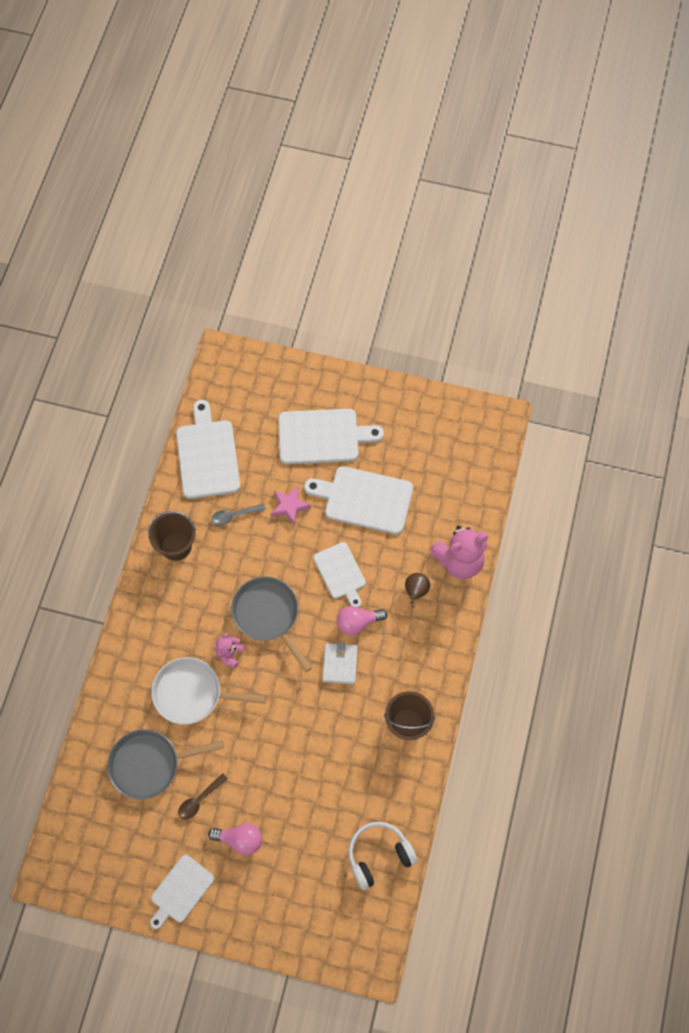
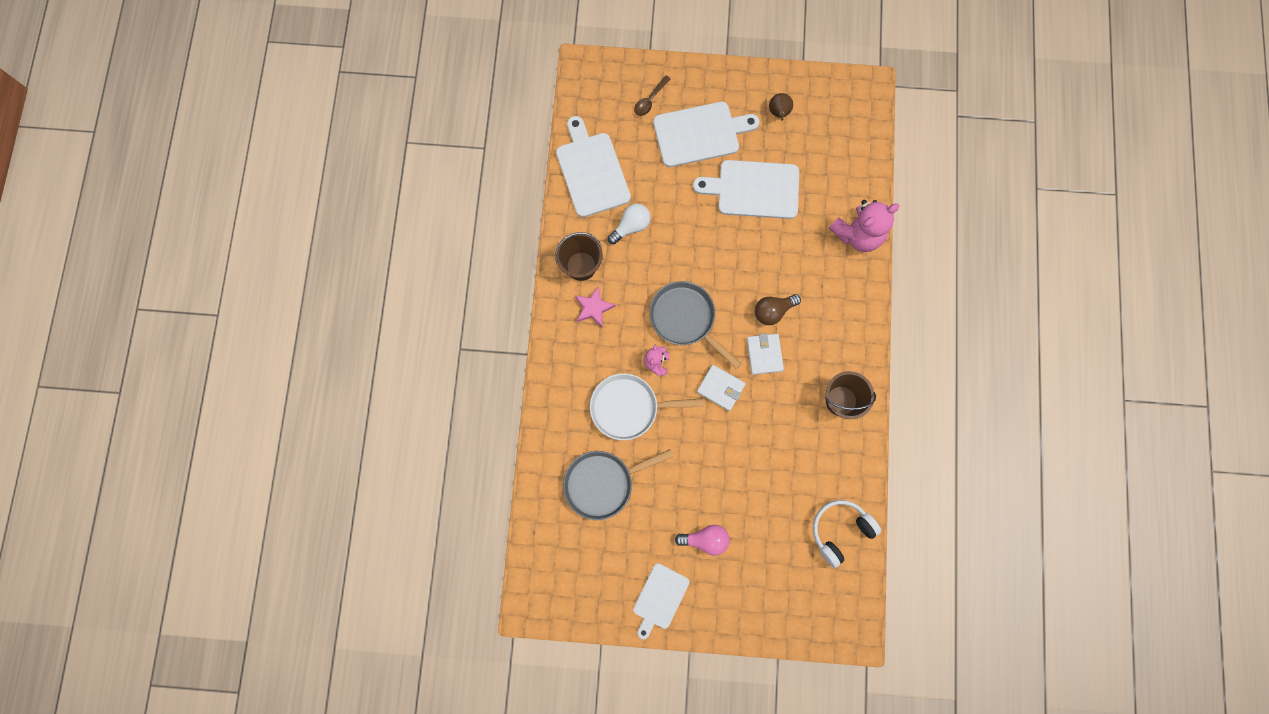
camera: 10 degrees left, 10 degrees up
(199, 800) = (658, 509): brown spoon -> brown spoon (650, 100)
(234, 515) = (631, 226): grey spoon -> white light bulb
(288, 690) = (720, 388): none -> white wallet
(289, 506) = (683, 208): pink star -> pink star (593, 308)
(340, 573) = (746, 265): white cutting board -> none
(358, 623) = (773, 311): pink light bulb -> brown light bulb
(416, 591) = (822, 271): brown pear -> brown pear (779, 113)

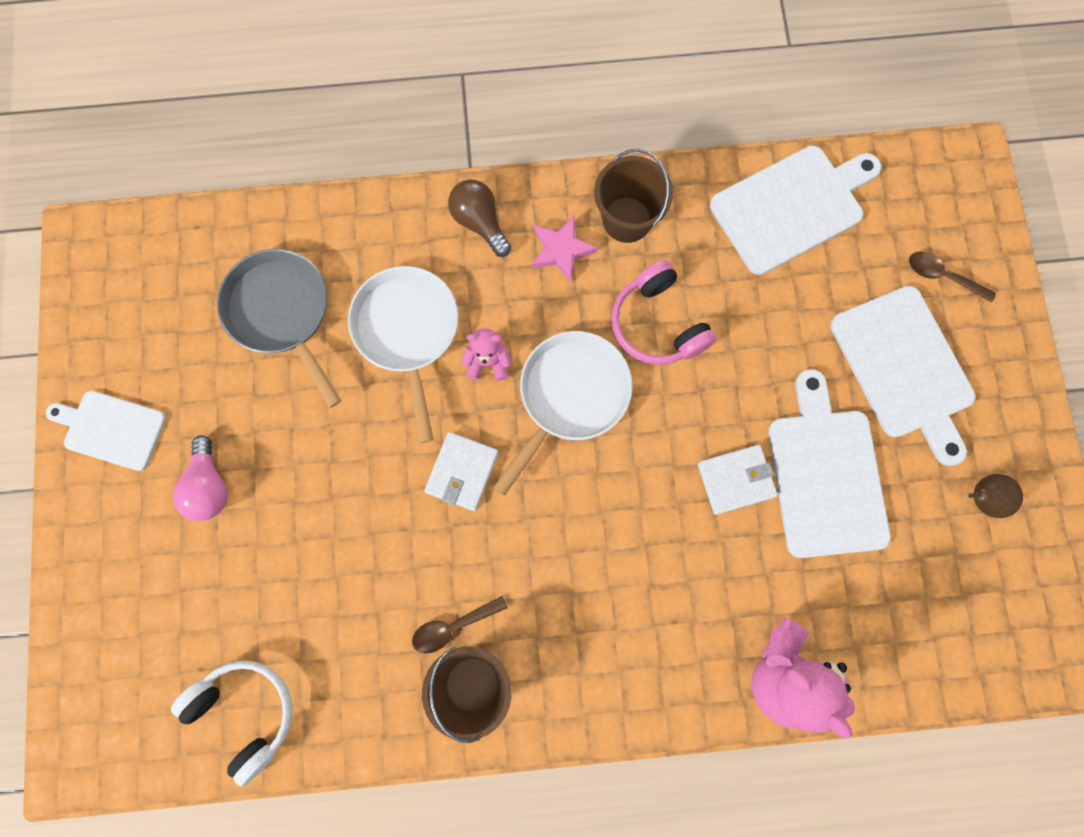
camera: 80 degrees right, 0 degrees up
(631, 226) = (710, 284): white light bulb -> none
(650, 261) = (657, 324): none -> pink headphones
(685, 319) = (570, 396): grey pan -> white pan
(764, 354) = (532, 537): white wallet -> white wallet (736, 480)
(773, 311) = (611, 541): brown light bulb -> brown light bulb (480, 222)
(808, 406) = (453, 626): none -> brown spoon

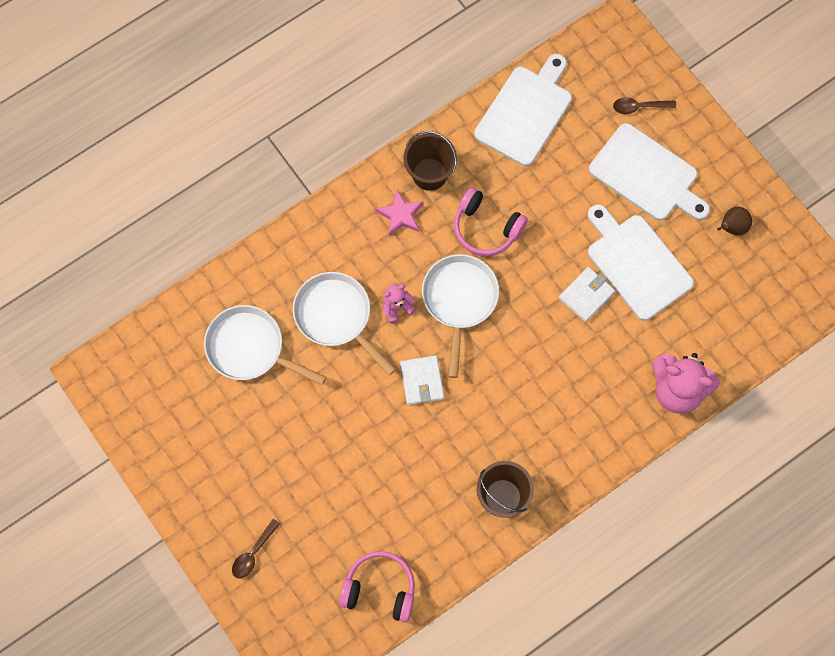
camera: 30 degrees left, 5 degrees down
(111, 429) = (188, 477): white cutting board -> none
(209, 486) = (273, 475): pink light bulb -> none
(245, 712) = (380, 589): white headphones -> pink headphones
(282, 313) = (250, 348): grey pan -> white pan
(453, 626) = (471, 471): brown spoon -> brown spoon (253, 553)
(480, 222) = (339, 225): brown light bulb -> none

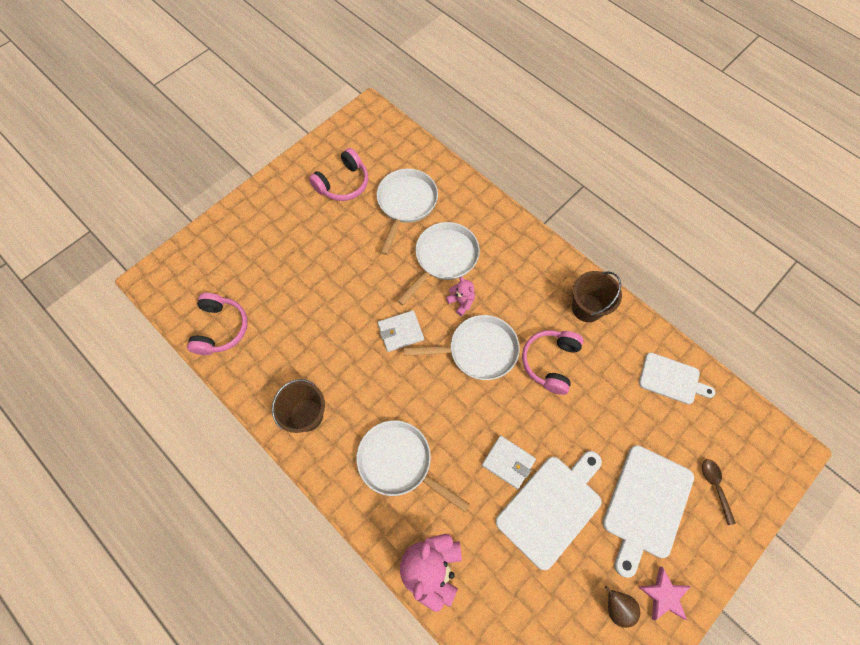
camera: 80 degrees right, 5 degrees down
(202, 422) = (343, 183): none -> pink headphones
(253, 553) = (244, 234): brown spoon -> none
(400, 215) = (543, 291): pink star -> pink star (663, 595)
(525, 112) = (672, 379): white cutting board -> white cutting board, size x0.63
(569, 405) = (399, 462): none -> white pan

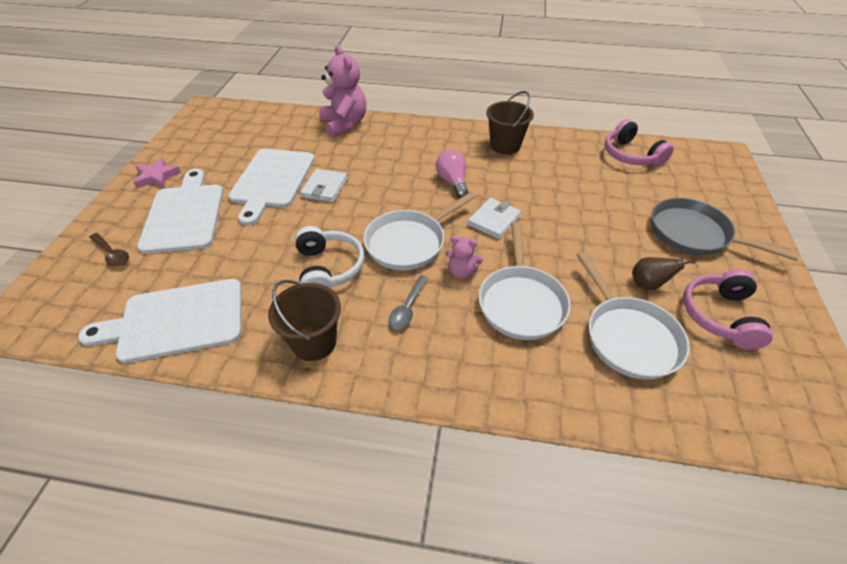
camera: 145 degrees right, 20 degrees down
(282, 234) = (694, 234): none -> grey pan
(395, 396) = (452, 182): none -> pink light bulb
(399, 462) = (412, 153): white pan -> none
(508, 462) = (325, 188): white wallet -> white wallet turned 75 degrees counterclockwise
(516, 296) = (408, 308): none -> grey spoon
(550, 362) = (329, 268): pink headphones -> white headphones
(616, 606) = (196, 159): brown pear -> brown pear (648, 284)
(672, 379) = (176, 320): white cutting board -> white cutting board, size x1.59

